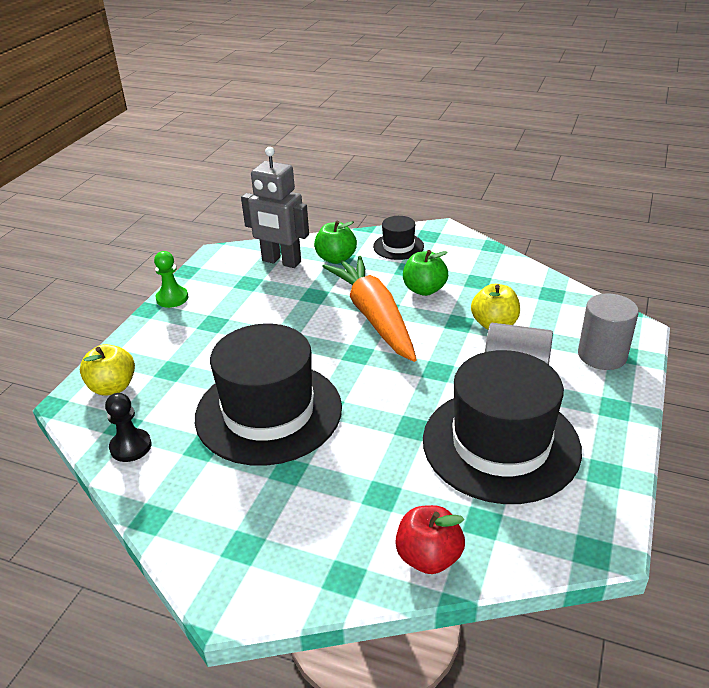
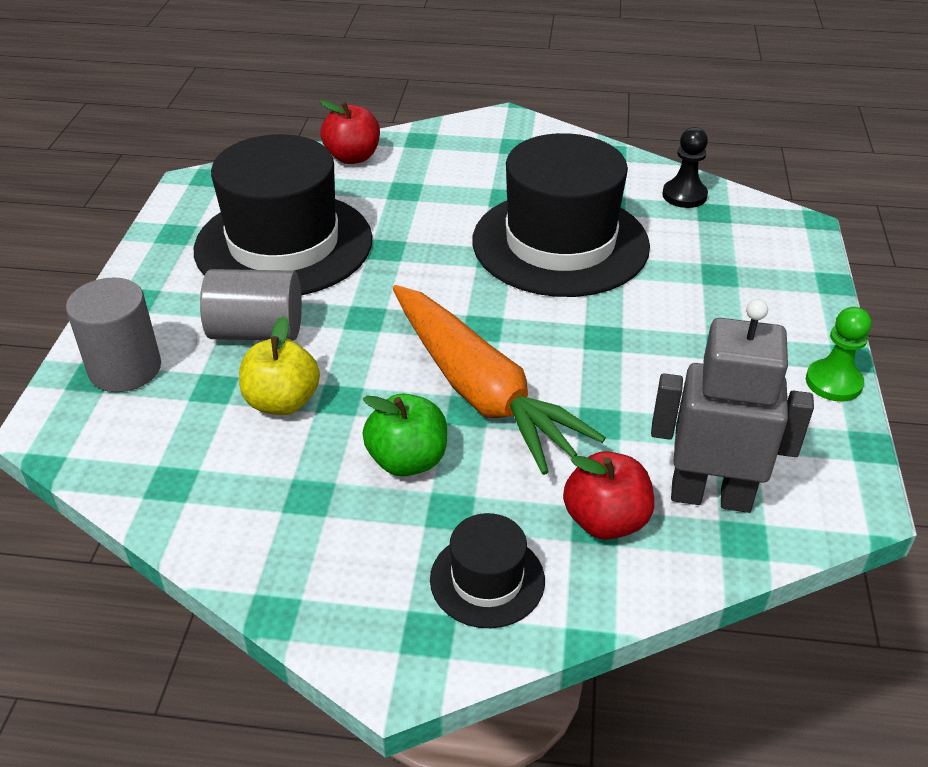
camera: 165 degrees right, 5 degrees up
(113, 387) = (771, 246): yellow apple -> none
(336, 258) = (605, 521): green apple -> red apple

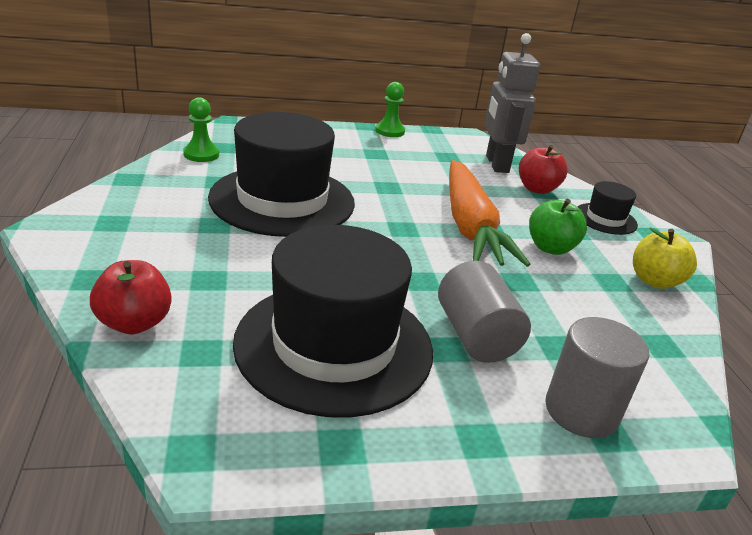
camera: 110 degrees left, 10 degrees down
(282, 402) = (544, 306): yellow apple -> yellow apple (654, 281)
(480, 391) = (470, 226): orange carrot -> orange carrot turned 135 degrees clockwise
(684, 195) = (201, 154): black pawn -> green pawn

